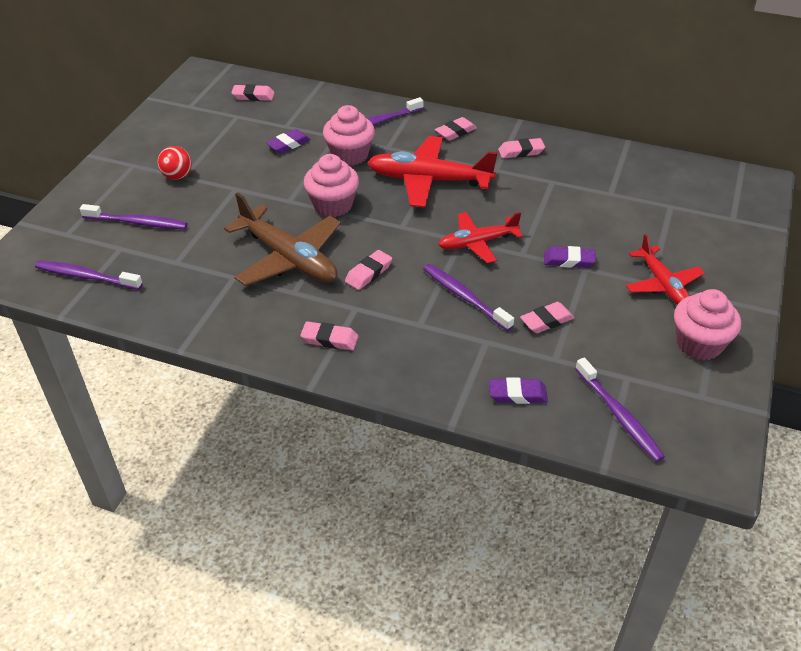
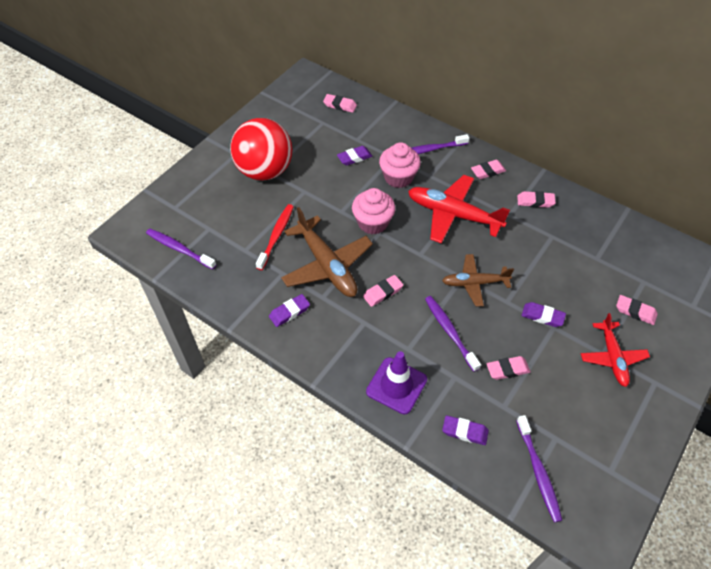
camera: 15 degrees right, 10 degrees up
(137, 222) = (226, 208): purple toothbrush -> none
(177, 176) = (265, 171): red ball -> red ball, size x2.36
(213, 240) = (276, 236): none -> red toothbrush
(256, 316) = (289, 312): none -> purple eraser
(329, 339) = (337, 346): pink eraser -> pink eraser (635, 311)
(417, 365) = (396, 385): none -> purple traffic cone
(477, 243) = (474, 283): red plane -> brown plane
(699, 344) = (624, 421): pink cupcake -> none

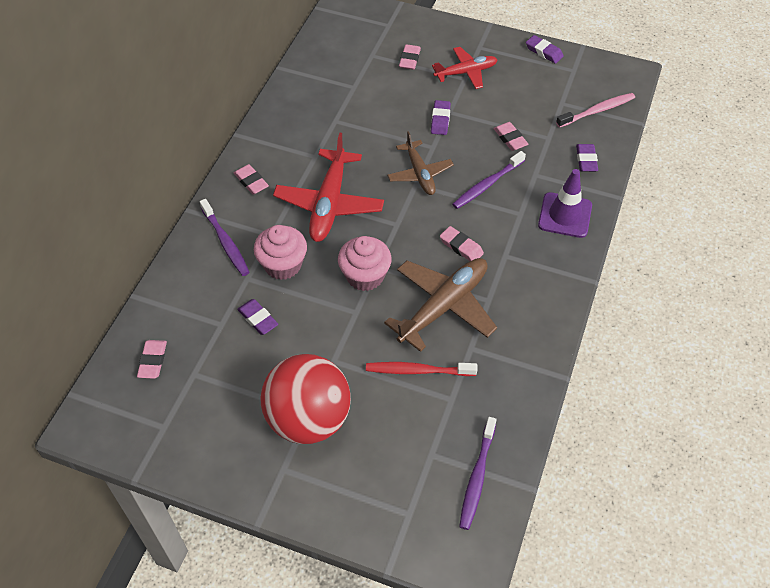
camera: 105 degrees left, 0 degrees up
(289, 312) = (521, 325): purple eraser -> purple eraser (544, 52)
(535, 201) = (289, 137): pink eraser -> none
(538, 472) = (597, 111): purple toothbrush -> pink toothbrush

